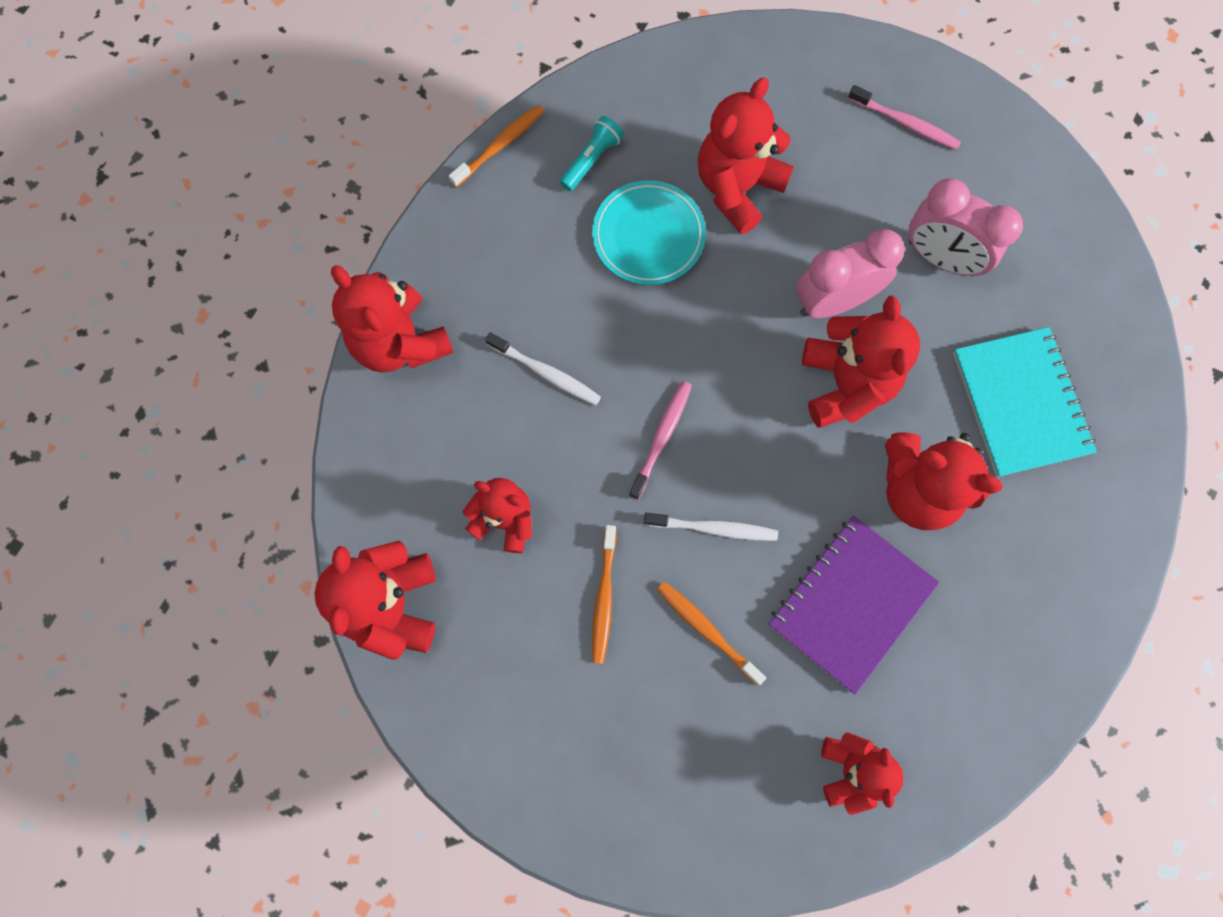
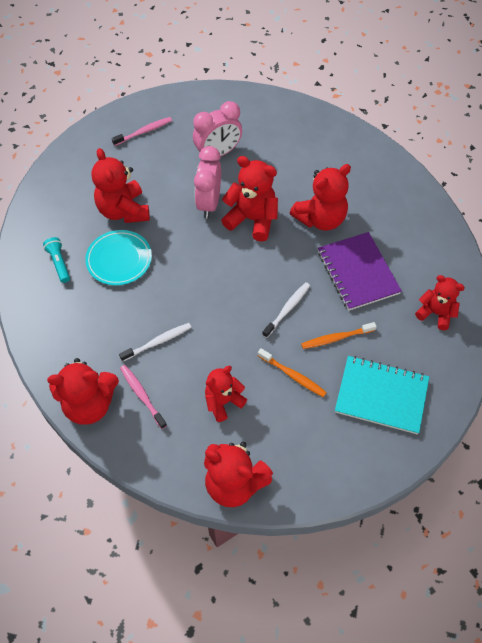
camera: 60 degrees left, 15 degrees down
(500, 145) = (17, 300): orange toothbrush -> none
(661, 437) = (227, 307): pink toothbrush -> pink toothbrush (142, 395)
(1020, 403) = (305, 161): turquoise notebook -> turquoise notebook (381, 396)

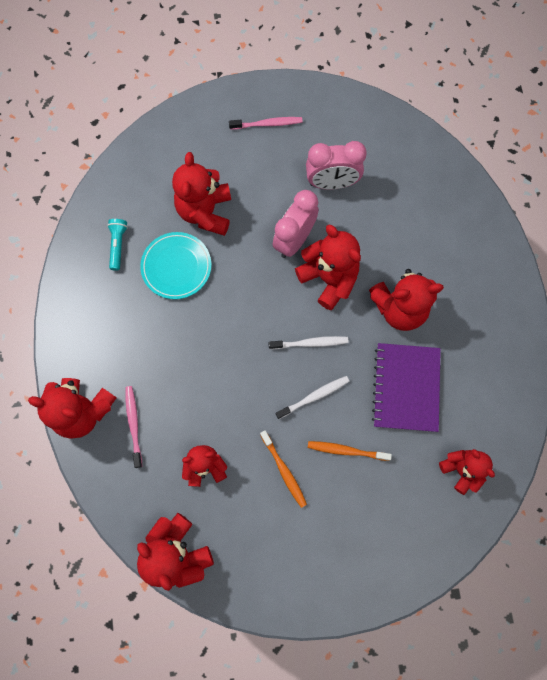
camera: 25 degrees right, 15 degrees up
(158, 342) = (173, 375): white toothbrush -> white toothbrush (310, 343)
(381, 396) = (358, 532): turquoise notebook -> none

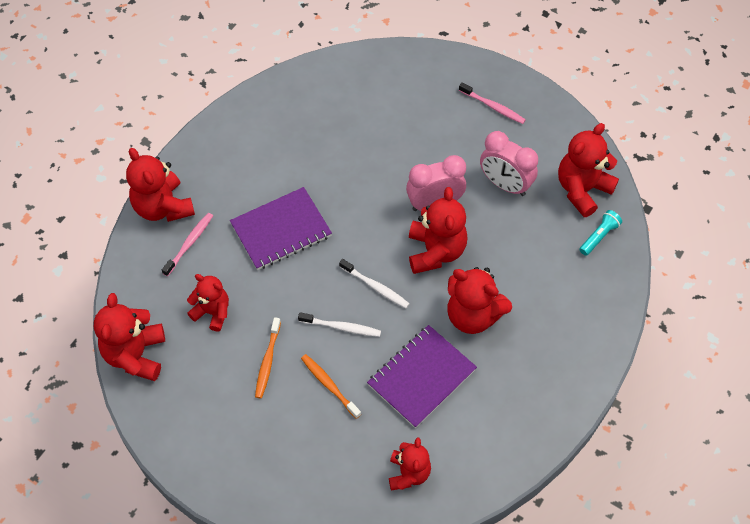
camera: 40 degrees right, 15 degrees down
(118, 245) = (295, 113): turquoise flashlight -> turquoise flashlight (599, 236)
(176, 267) = (324, 158): turquoise plate -> none
(196, 354) = (281, 230): none -> purple notebook
(205, 212) = (383, 136): red teddy bear -> red teddy bear (582, 190)

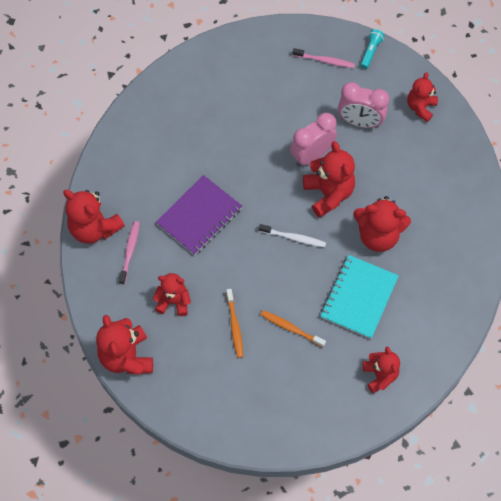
camera: 20 degrees left, 5 degrees up
(341, 327) = (281, 279): white toothbrush -> none
(421, 377) = (359, 297): purple notebook -> turquoise notebook
(582, 190) = (420, 107): red teddy bear -> red teddy bear, size x0.65
(599, 236) = (448, 141): turquoise flashlight -> turquoise flashlight (370, 52)

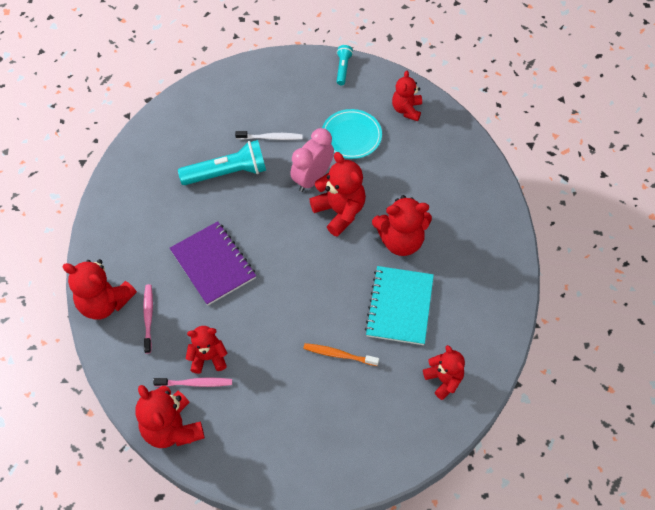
camera: 15 degrees left, 5 degrees down
(199, 216) = (213, 264): purple notebook -> purple notebook turned 60 degrees counterclockwise
(234, 131) = (227, 173): none -> turquoise flashlight
(234, 326) = (279, 367): orange toothbrush -> none
(294, 238) = (316, 263): white toothbrush -> white toothbrush (271, 138)
(325, 61) = (300, 86): pink toothbrush -> pink toothbrush (195, 383)
(360, 122) = (351, 136): pink clock -> turquoise plate

